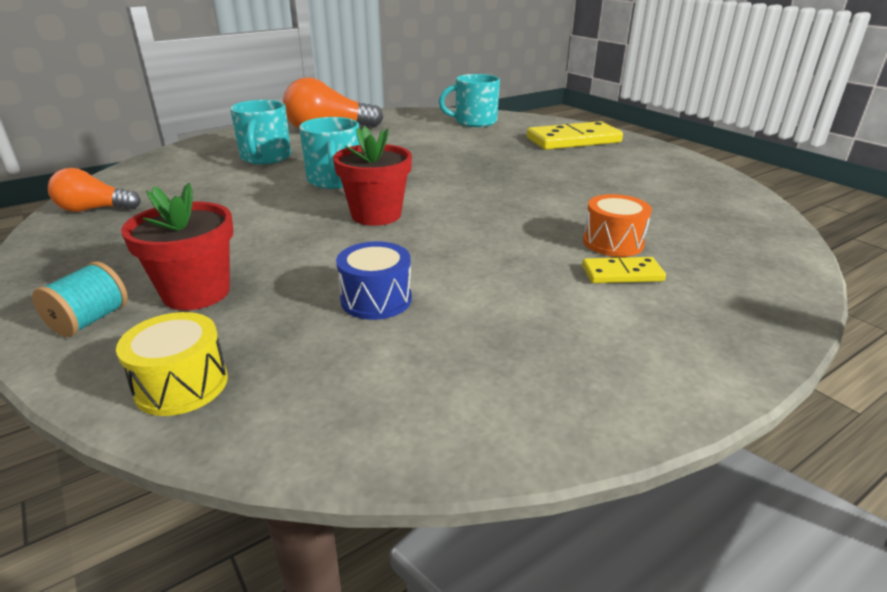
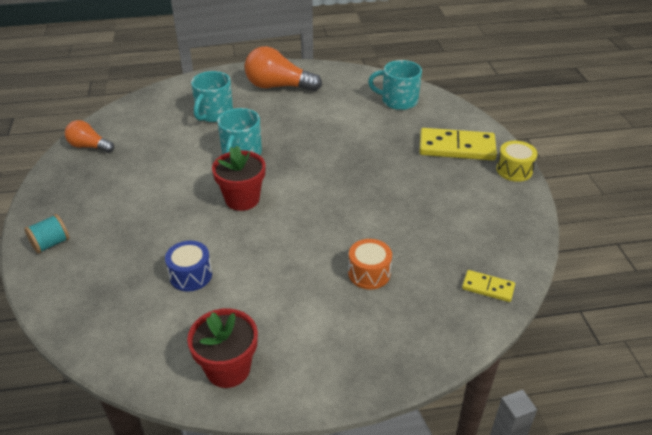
camera: 25 degrees right, 10 degrees up
(181, 385) = (70, 301): yellow drum -> yellow drum (514, 170)
(196, 293) = (106, 239): red flower pot -> red flower pot (228, 369)
(622, 273) = (346, 302): yellow domino -> yellow domino (488, 287)

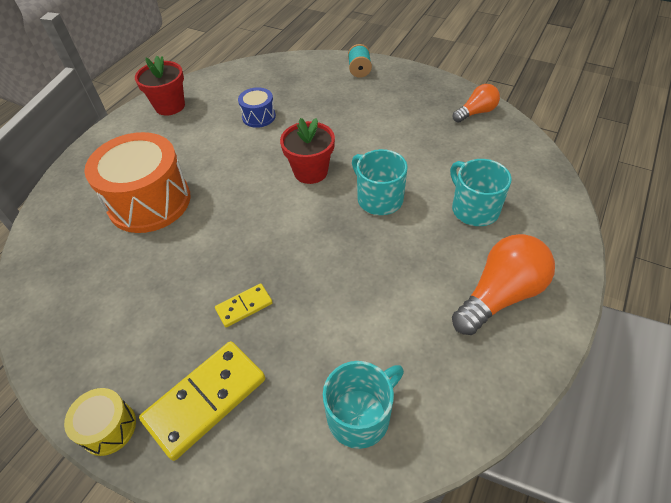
camera: 130 degrees right, 10 degrees up
(369, 273) = (149, 202): orange drum -> orange drum, size x2.09
(488, 287) = (46, 263): yellow domino -> yellow domino (244, 306)

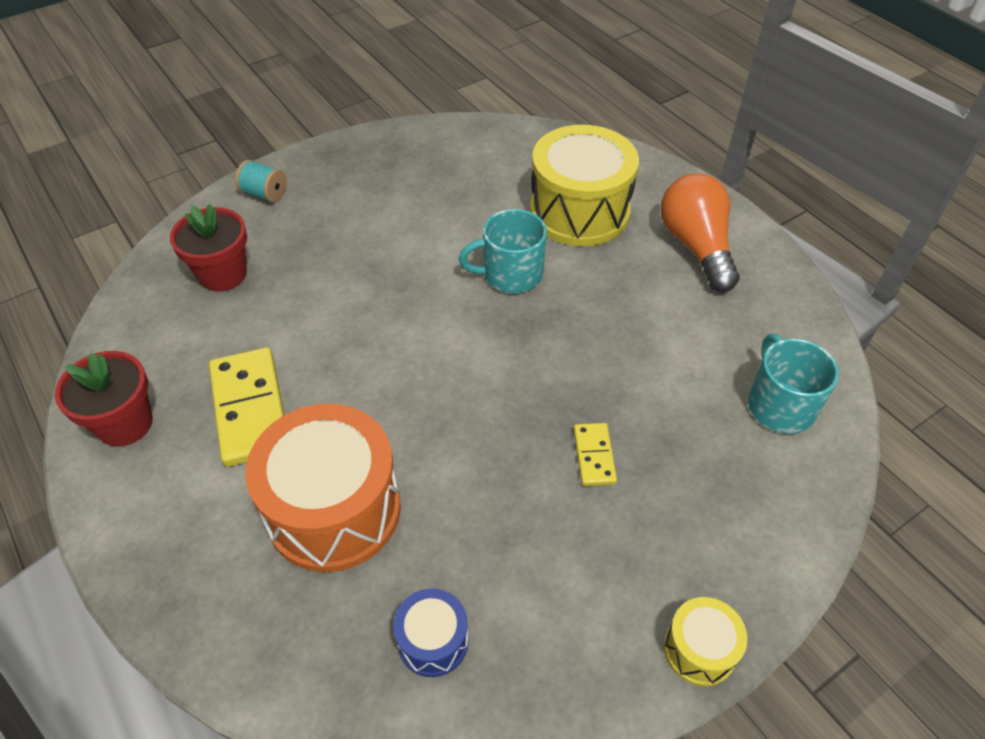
camera: 65 degrees left, 0 degrees up
(205, 400) = (704, 534): yellow domino -> yellow domino (249, 409)
(259, 116) = (260, 326): blue drum -> blue drum (433, 641)
(310, 171) = (418, 314): red flower pot -> red flower pot (223, 274)
(474, 209) = (579, 211): turquoise mug -> yellow drum
(476, 112) = (439, 141): orange light bulb -> none

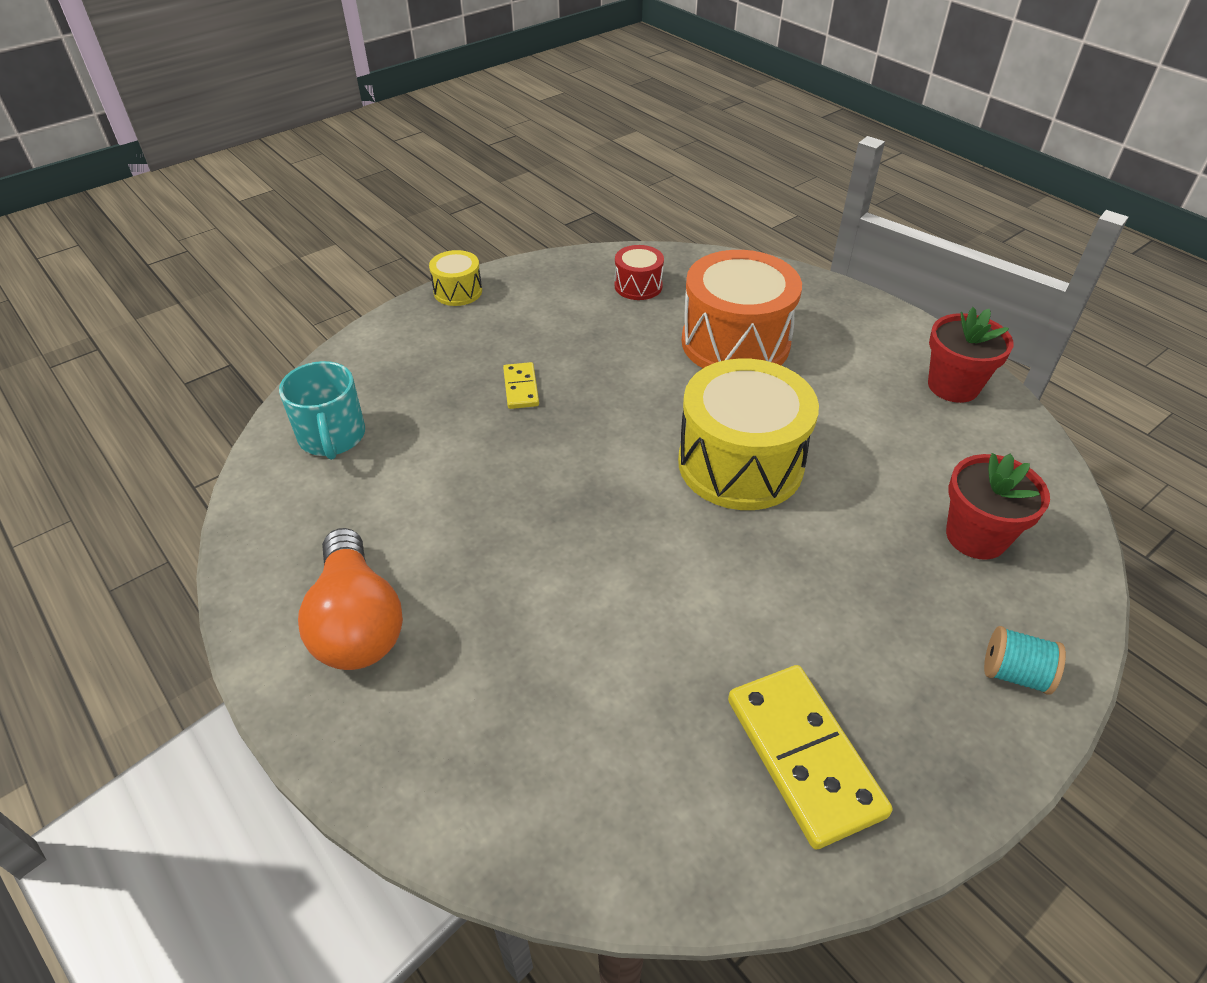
camera: 175 degrees right, 5 degrees down
(249, 409) = (848, 403): yellow domino -> yellow domino (804, 756)
(433, 641) = (638, 286): blue drum -> red drum
(511, 274) = (614, 562): turquoise mug -> none
(579, 211) = (520, 675): yellow drum -> yellow drum (740, 464)

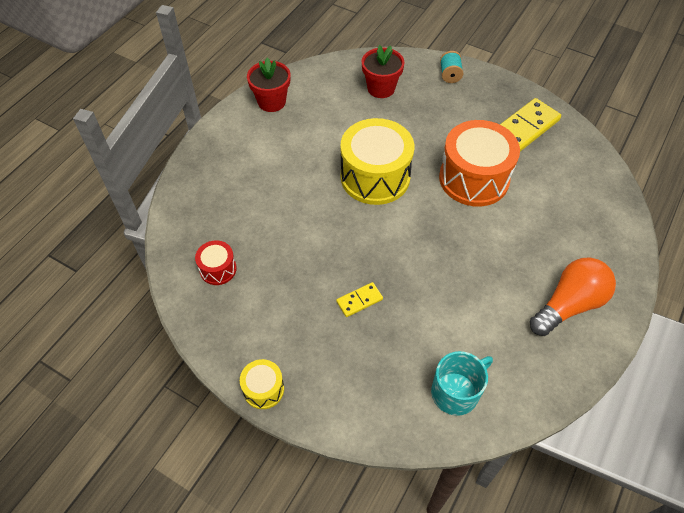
camera: 110 degrees left, 10 degrees up
(735, 343) = (267, 200): orange drum -> orange drum (474, 178)

